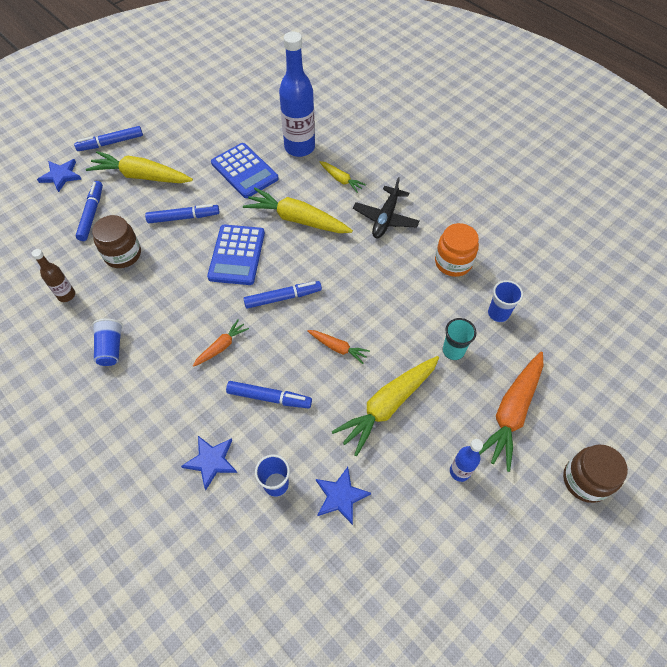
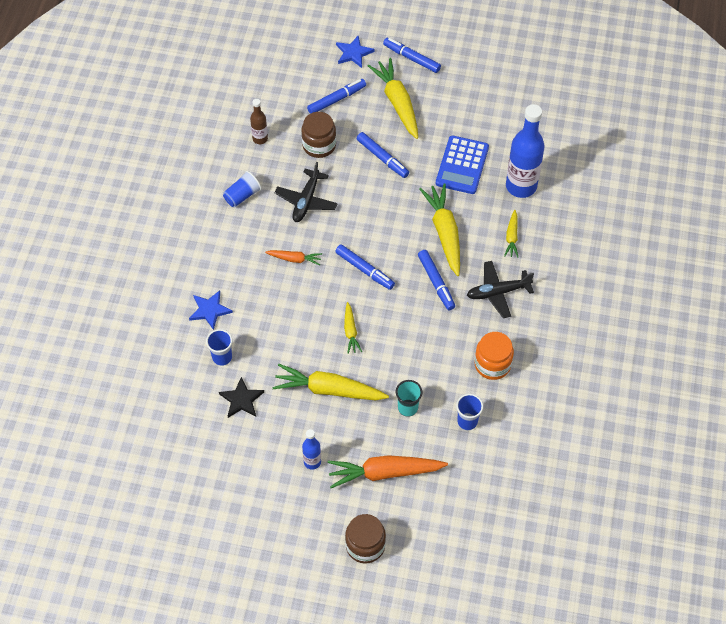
camera: 55 degrees right, 0 degrees up
(169, 299) = (306, 201): none -> black plane
(237, 255) = (377, 216): blue calculator -> none
(269, 398) = (278, 314): blue marker -> blue marker (436, 282)
(338, 348) = (350, 331): orange carrot -> yellow carrot
(340, 496) = (241, 399): blue star -> black star

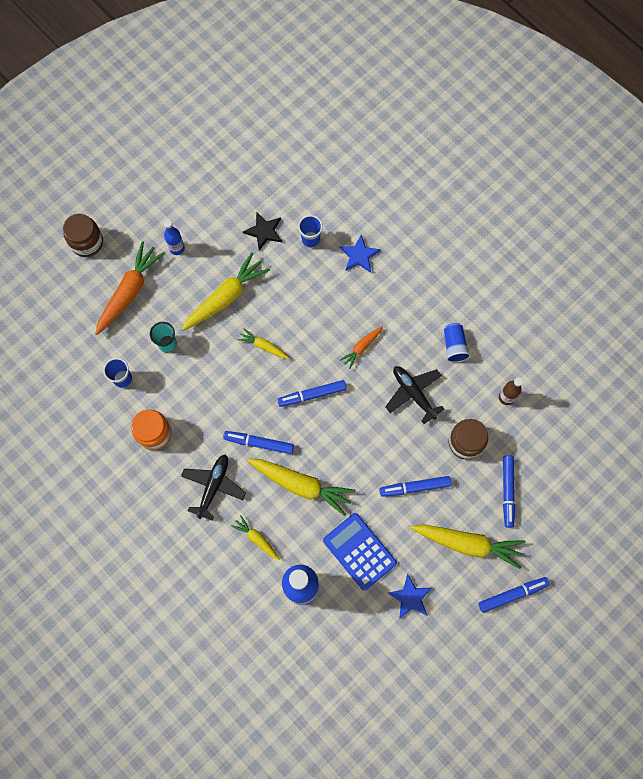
camera: 125 degrees right, 15 degrees up
(353, 53) = (553, 544): blue star -> blue star (410, 597)

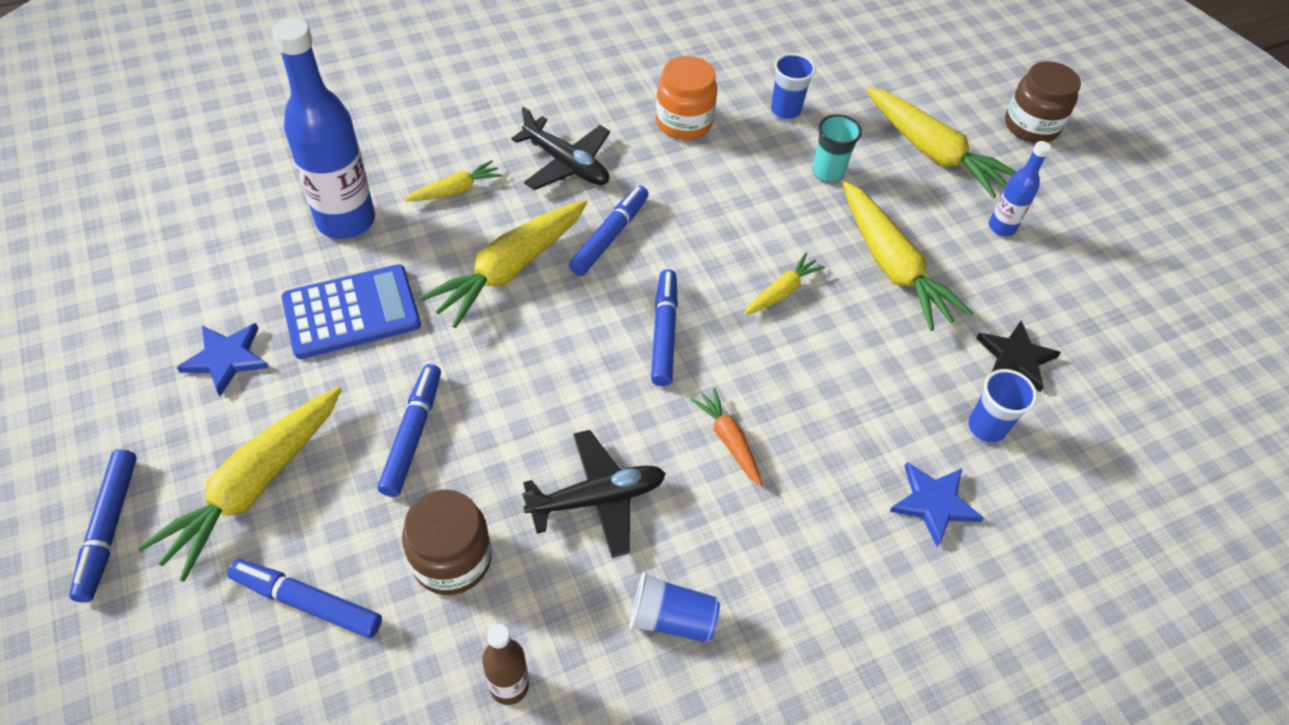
camera: 105 degrees right, 20 degrees down
(129, 292) = (932, 152): orange carrot -> yellow carrot

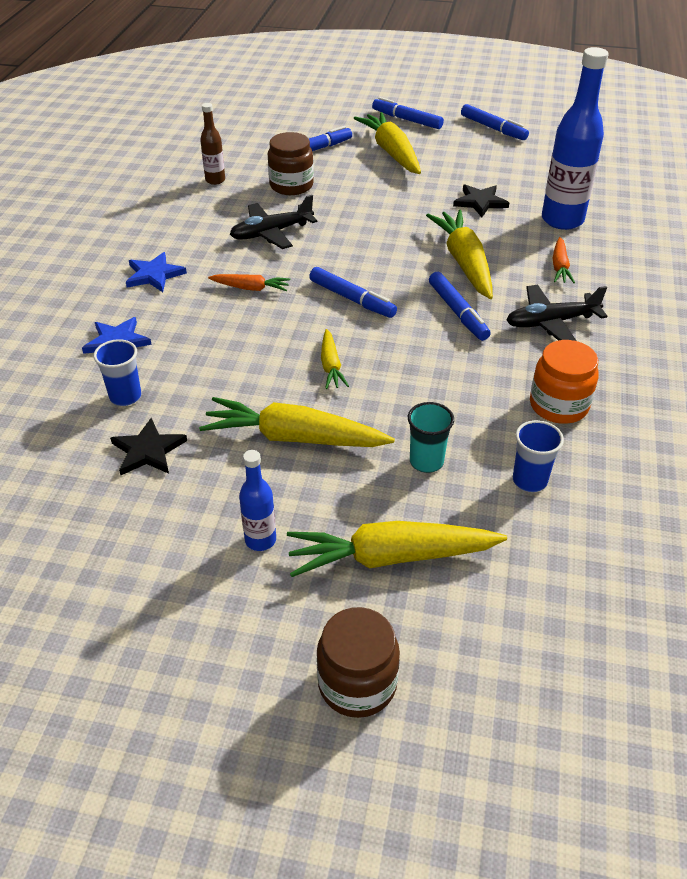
camera: 130 degrees right, 10 degrees down
(226, 358) = (481, 162): blue star -> blue star (154, 275)
(352, 312) = (480, 202): blue calculator -> black star
(413, 434) = (374, 196): blue marker -> blue marker (493, 128)
(455, 190) = (560, 266): yellow carrot -> orange carrot
(597, 498) = (271, 233): black plane -> black plane turned 45 degrees clockwise
(671, 618) = (184, 228): blue cup -> none

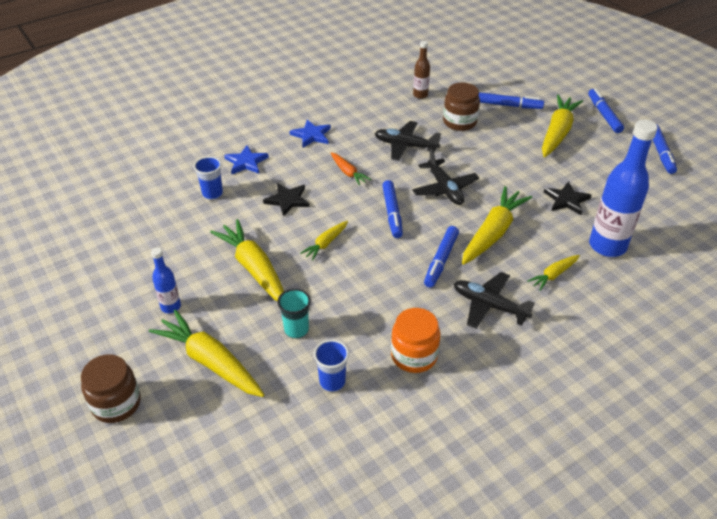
camera: 45 degrees right, 0 degrees up
(148, 450) = (186, 228): black star -> black star (287, 200)
(367, 250) = (444, 188): none -> black plane
(560, 266) = (553, 275): orange carrot -> yellow carrot

